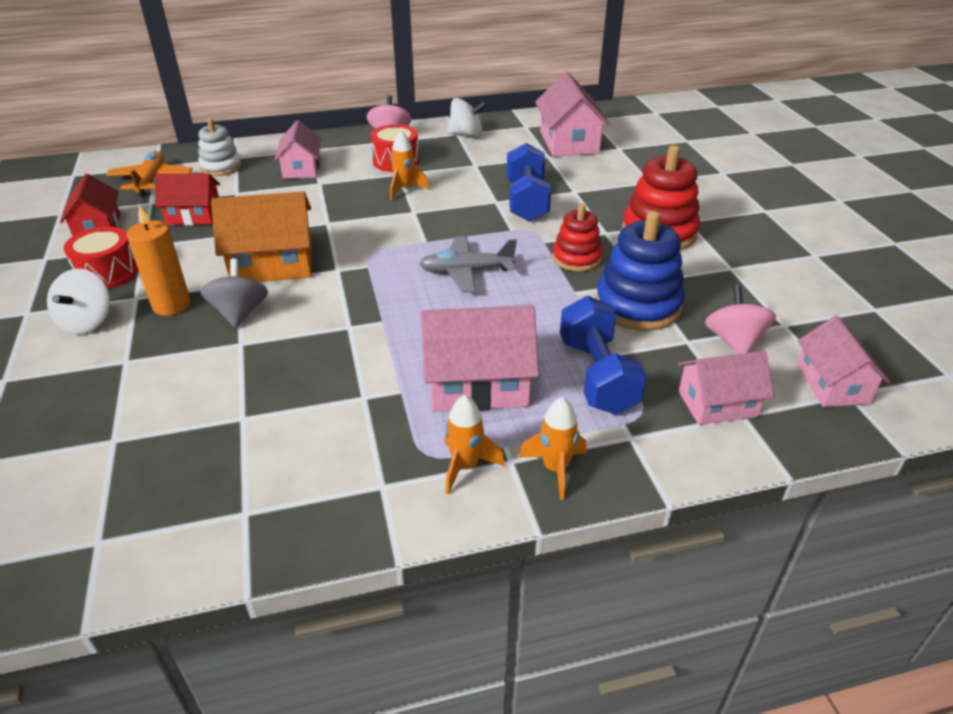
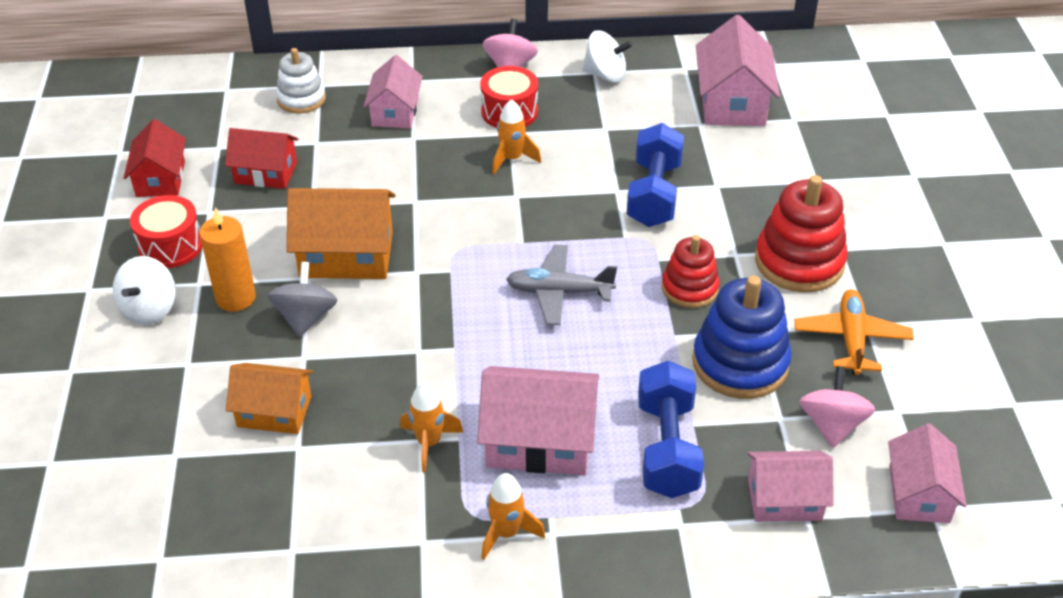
camera: 10 degrees right, 5 degrees up
(151, 180) = (220, 112): orange plane -> orange plane (851, 339)
(216, 390) = (274, 411): none -> orange house
(555, 469) = (594, 548): orange rocket -> orange rocket (429, 443)

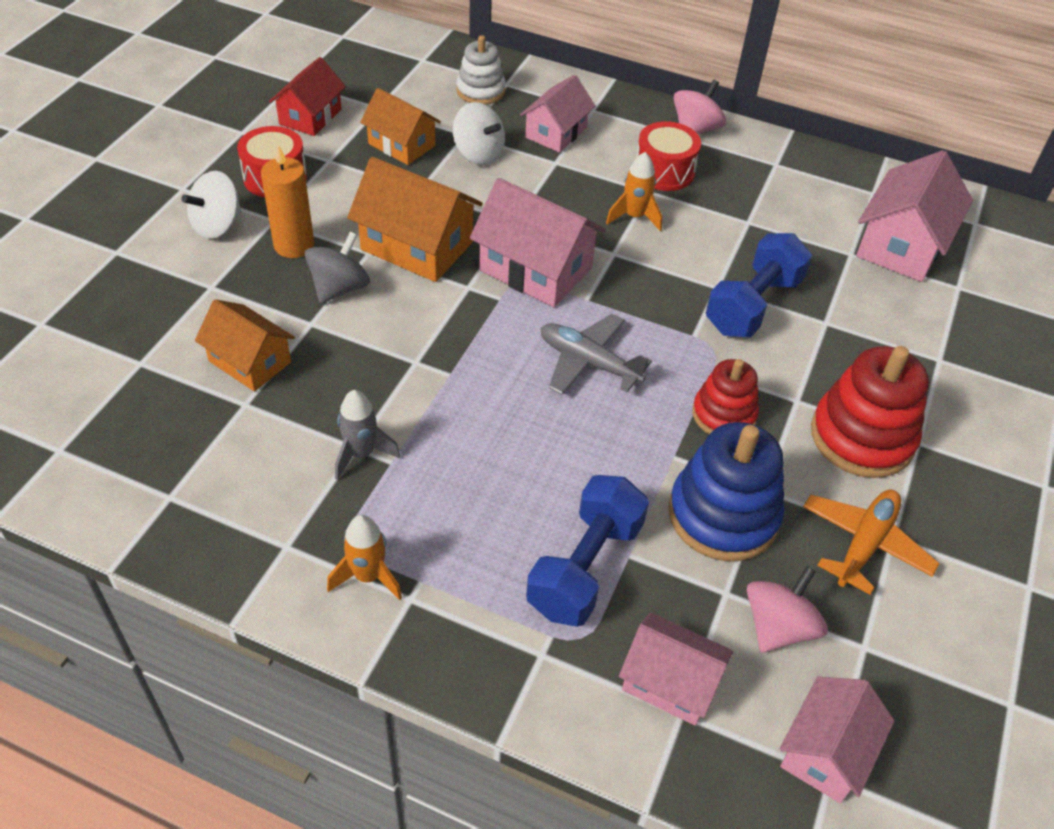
camera: 25 degrees right, 5 degrees up
(266, 173) = (401, 145): red house -> orange house
(429, 443) = (361, 454): orange rocket -> grey rocket
(539, 440) = (464, 500): pink house -> pink house (535, 269)
(605, 75) = (785, 170): white spinning top -> white spinning top (478, 154)

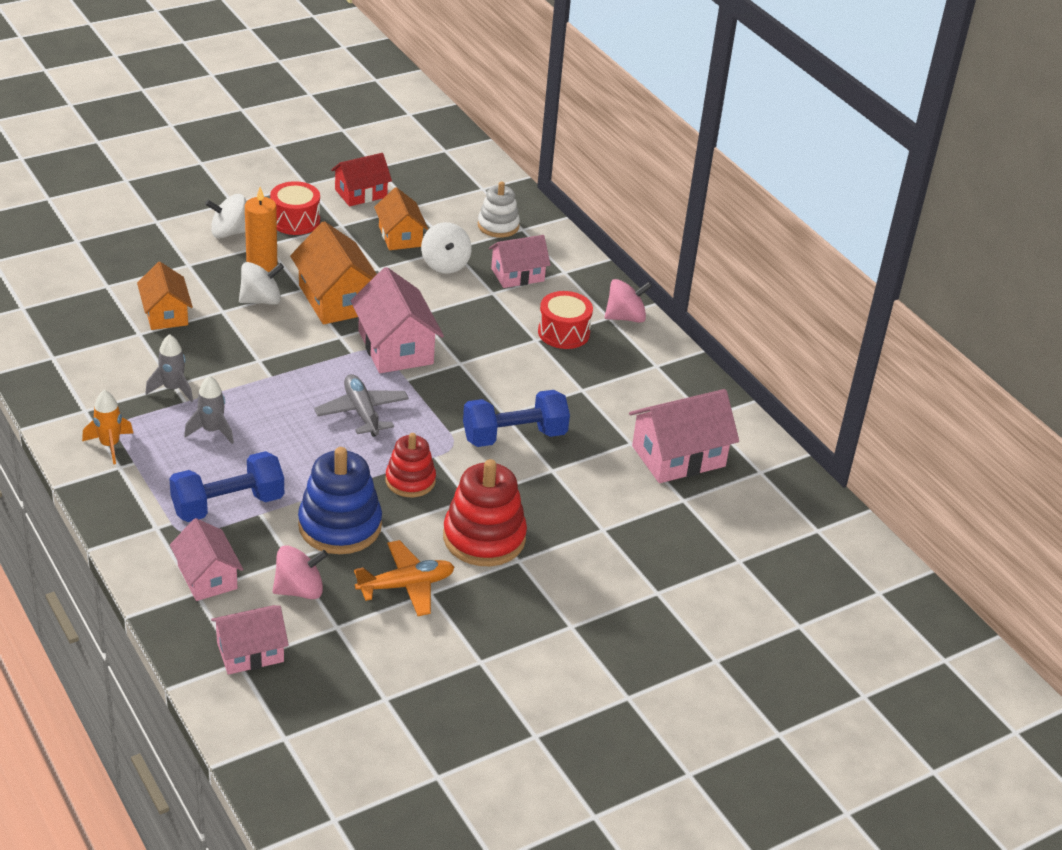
camera: 35 degrees right, 10 degrees down
(339, 288) = (261, 300): grey spinning top -> white spinning top
(463, 481) = (212, 431): none -> grey rocket
(634, 217) = (503, 349): orange rocket -> none

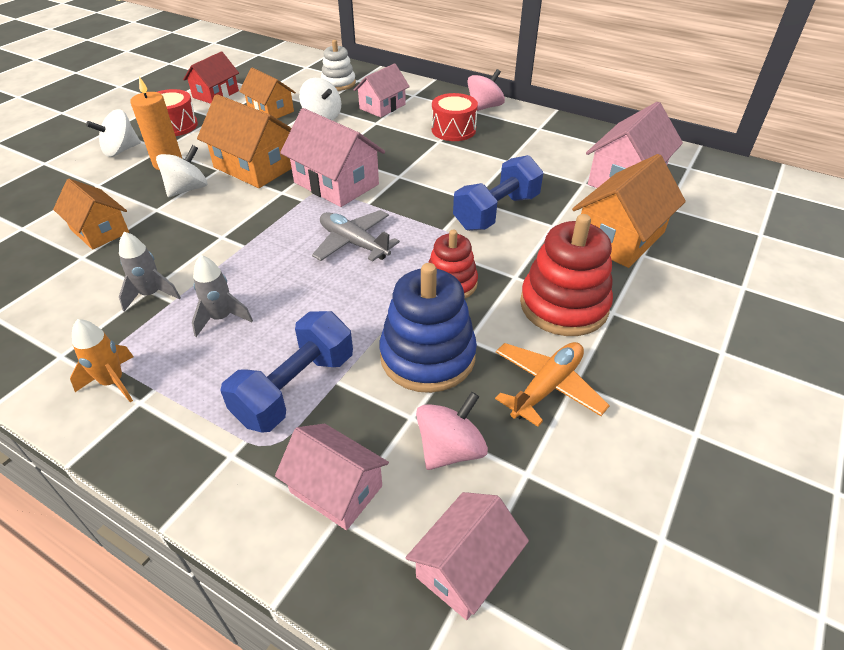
camera: 25 degrees left, 5 degrees up
(600, 506) = (619, 237): none -> orange house

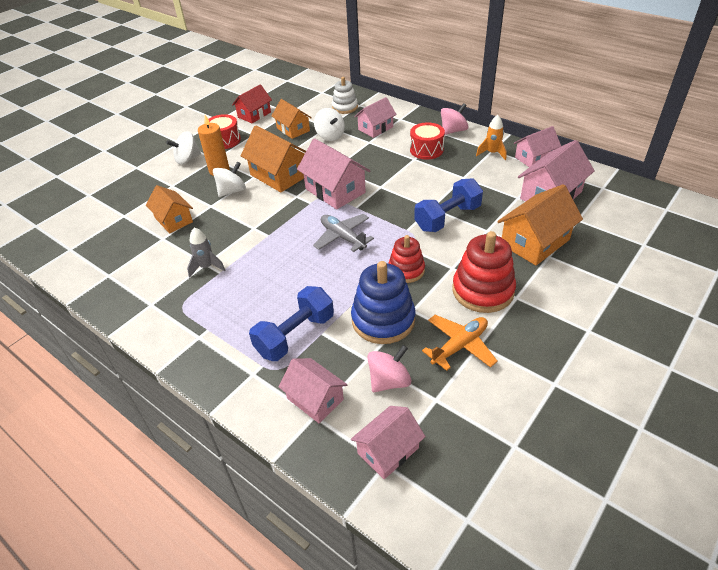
camera: 10 degrees right, 0 degrees up
(113, 382) = (183, 323): orange rocket -> orange rocket (492, 153)
(221, 318) = (251, 286): grey rocket -> none
(594, 136) = (534, 158): none -> pink house

